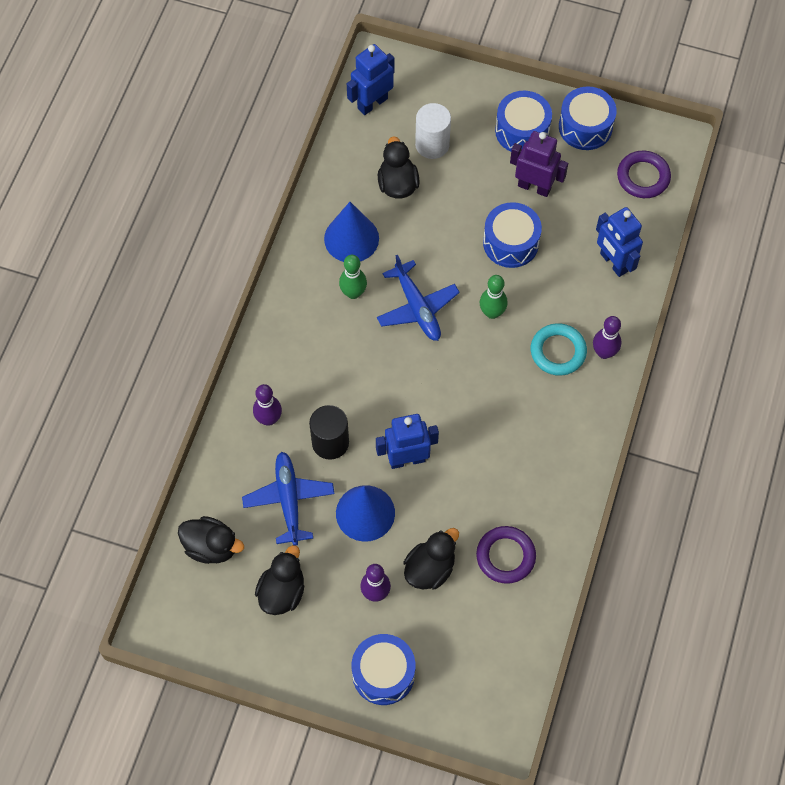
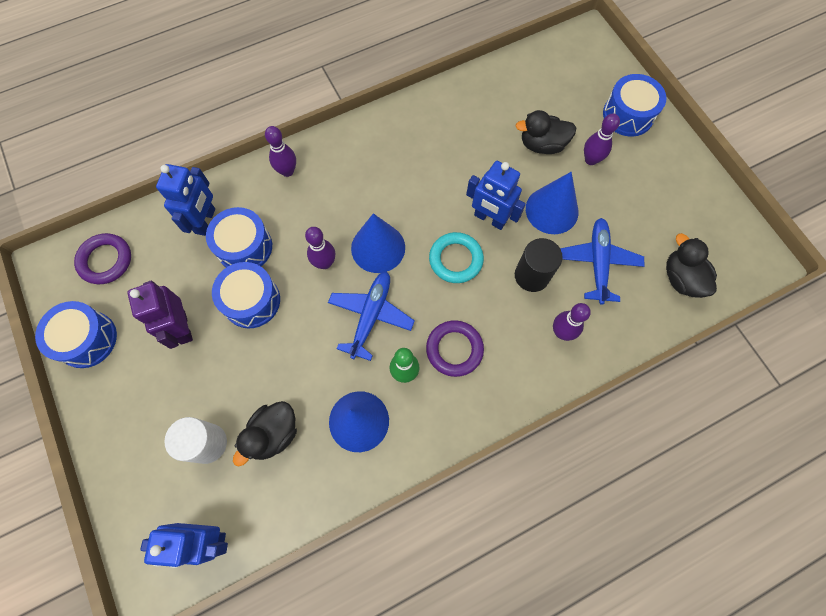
camera: 135 degrees left, 5 degrees up
(282, 592) = (654, 210): black duck -> none
(289, 500) = (597, 262): blue plane -> blue plane turned 150 degrees clockwise
(466, 358) = (378, 248): none -> blue cone
(492, 312) = (324, 263): green bowling pin -> purple bowling pin
(505, 556) = (487, 113): purple ring -> purple ring (454, 349)
(522, 131) = (131, 384): blue drum -> blue drum (244, 247)
(558, 351) = (314, 198): turquoise ring -> turquoise ring (455, 259)

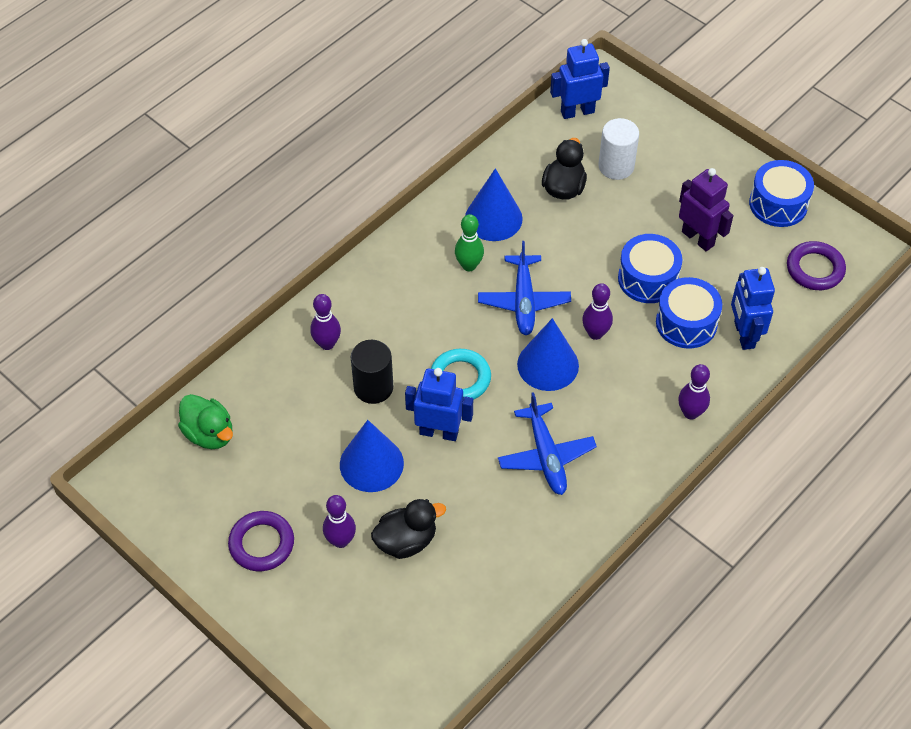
camera: 160 degrees right, 15 degrees down
(454, 349) = (429, 297): purple ring -> purple ring (261, 544)
(597, 262) = (305, 422): blue plane -> blue plane (546, 456)
(628, 115) = (306, 619): blue drum -> none
(681, 278) = (209, 434): black duck -> green duck

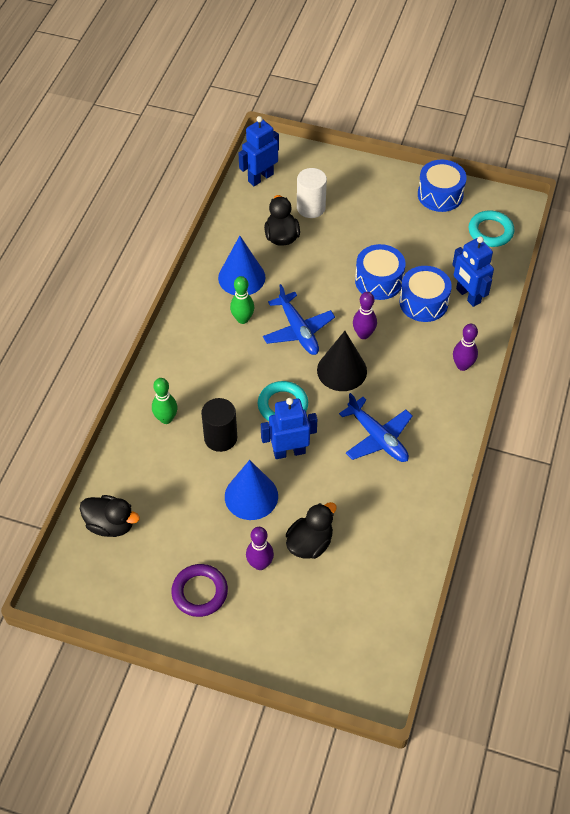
camera: 25 degrees left, 0 degrees up
(209, 434) = (111, 524): green duck -> black duck
(327, 344) = (166, 419): purple bowling pin -> green bowling pin
(548, 365) = (342, 370): blue cone -> black cone
(698, 238) = (398, 239): purple robot -> none
(815, 269) = (490, 231): purple ring -> turquoise ring

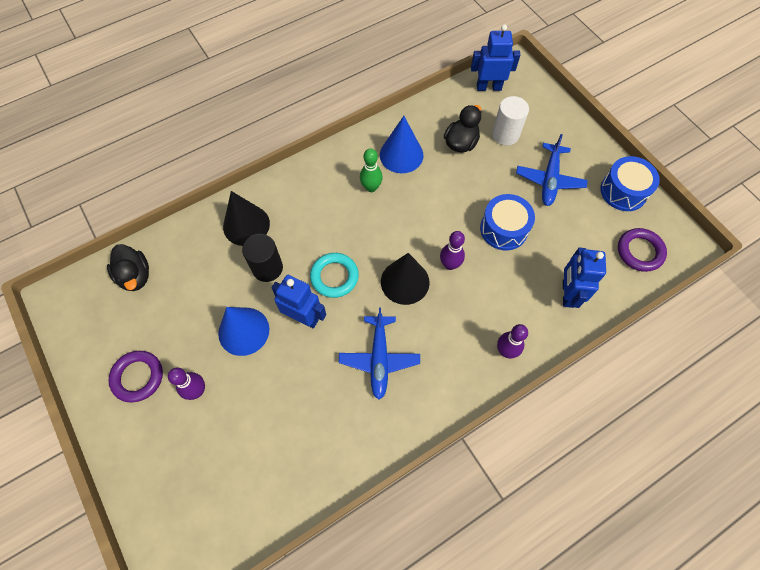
camera: 40 degrees right, 10 degrees up
(166, 419) = (246, 225): green bowling pin -> black cone
(298, 330) = (403, 225): blue plane -> blue plane (549, 180)
(310, 543) = (246, 404): black duck -> none
(423, 302) = (524, 273): blue drum -> none
(490, 231) = (639, 251): turquoise ring -> purple ring

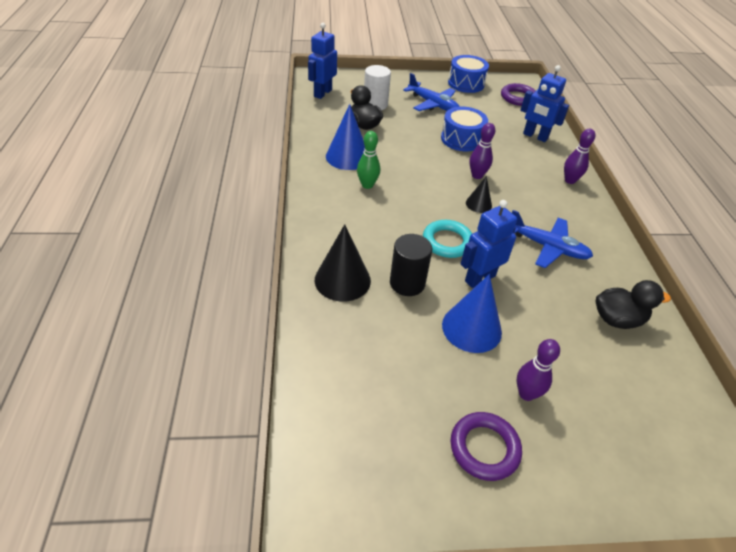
camera: 65 degrees left, 20 degrees down
(135, 276) = (338, 403): black duck -> black duck (617, 319)
(405, 282) = (478, 204): black cone -> black cone, size x0.55

